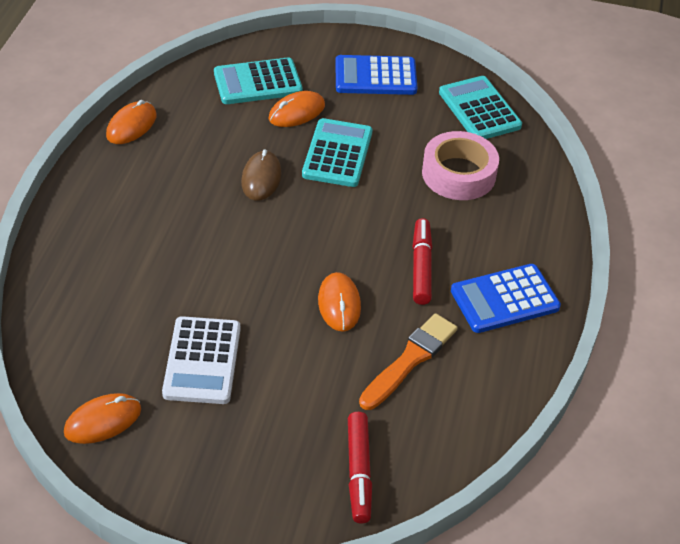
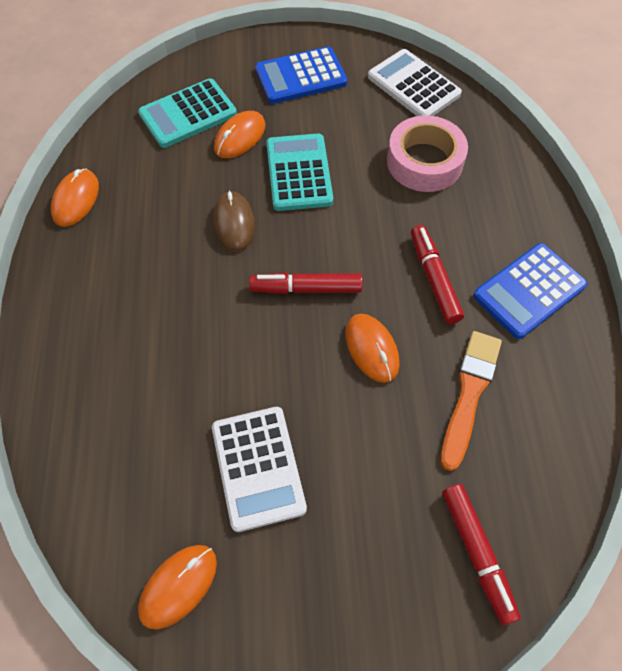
camera: 15 degrees left, 15 degrees up
(302, 244) = (306, 288): none -> red marker
(479, 109) = (413, 86): turquoise calculator -> white calculator

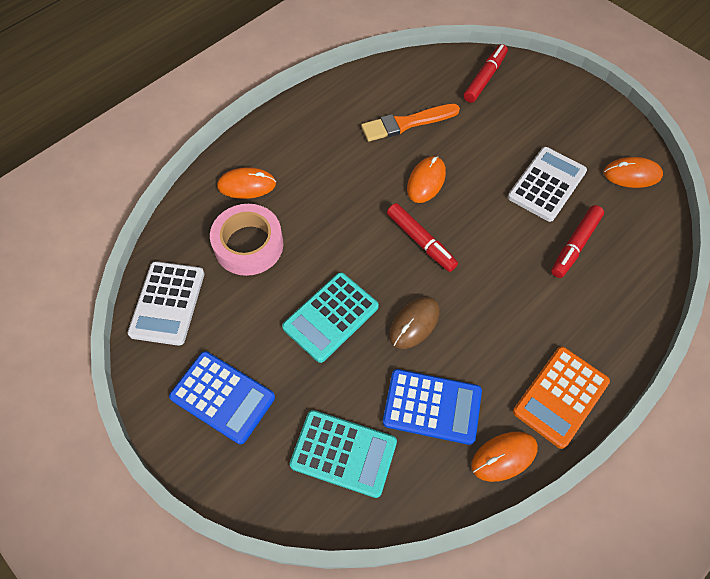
camera: 130 degrees left, 0 degrees up
(66, 273) = (560, 397): none -> orange calculator
(240, 137) = (332, 388): orange mouse -> orange mouse (247, 185)
(434, 278) = (346, 181): red marker -> red marker (575, 245)
(529, 291) = (310, 132): blue calculator -> blue calculator (432, 406)

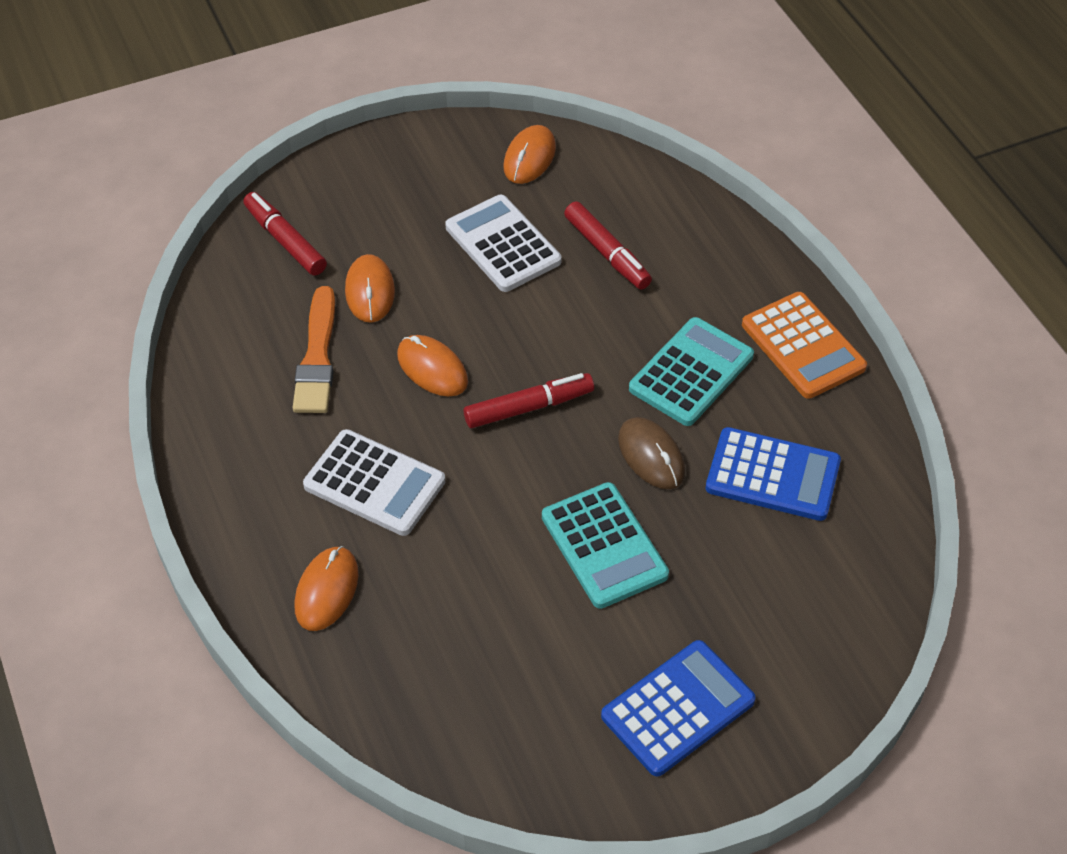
camera: 70 degrees left, 10 degrees down
(168, 303) = (496, 748): white calculator -> white calculator (374, 483)
(248, 245) = (440, 615): pink tape -> none
(343, 453) = (803, 588): turquoise calculator -> turquoise calculator (691, 372)
(432, 406) = (773, 475): blue calculator -> blue calculator turned 75 degrees clockwise
(504, 457) = (859, 426): orange mouse -> orange mouse (370, 291)

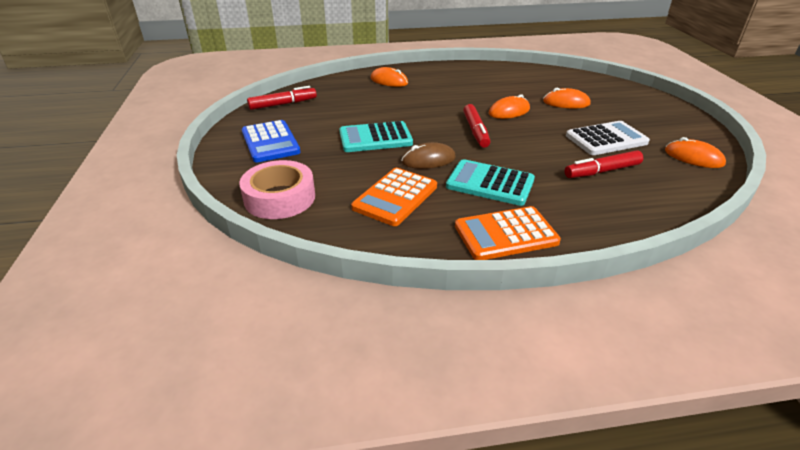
camera: 105 degrees right, 15 degrees down
(285, 240) = (602, 88): red marker -> red marker (283, 104)
(317, 357) = (521, 89): orange brush -> none
(374, 483) = (440, 93): white calculator -> none
(691, 372) = (490, 183): turquoise calculator -> turquoise calculator turned 150 degrees clockwise
(773, 475) = (395, 197): blue calculator -> orange calculator
(837, 619) = (280, 198): none -> pink tape

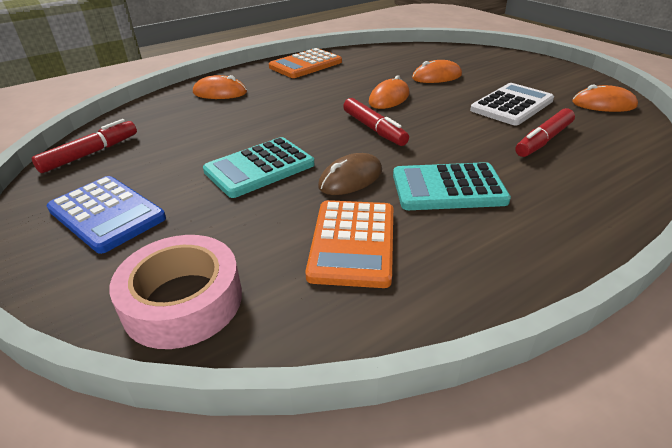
camera: 25 degrees left, 0 degrees up
(506, 234) = (528, 249): orange calculator -> orange calculator (305, 65)

